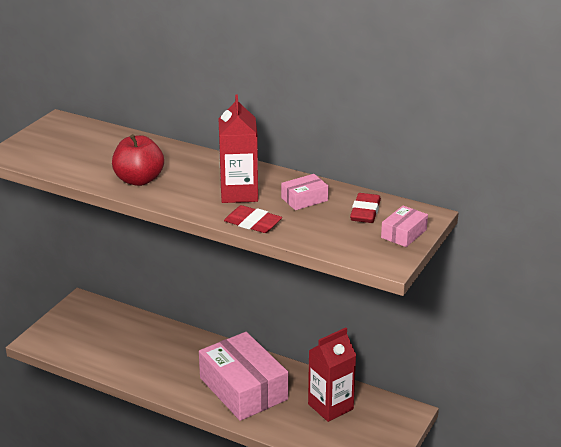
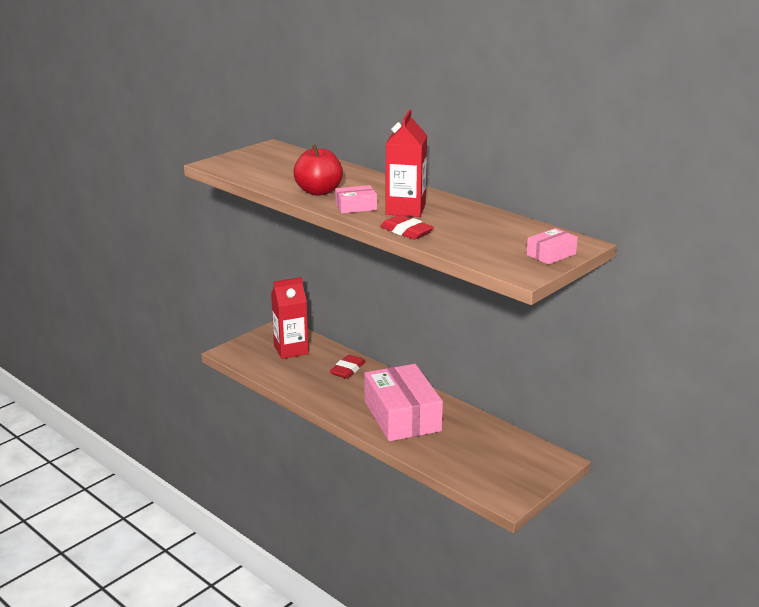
camera: 15 degrees right, 5 degrees down
(304, 199) = (465, 220): pink box -> pink box (356, 207)
(330, 406) = (481, 443): red carton -> red carton (291, 350)
(365, 212) = (520, 235): red eraser -> red eraser (347, 370)

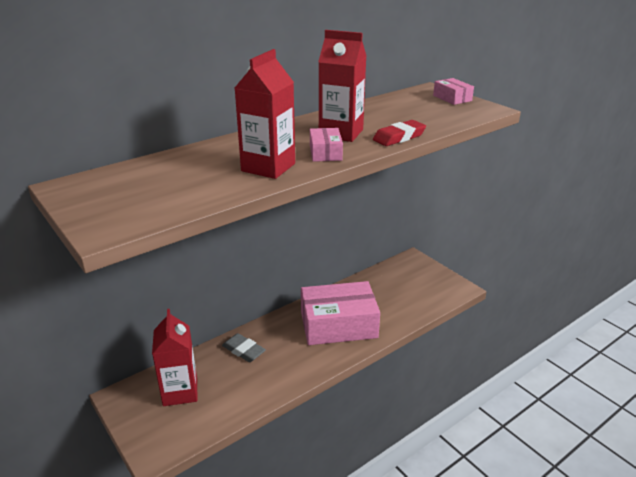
camera: 80 degrees left, 5 degrees up
(318, 191) = (268, 167): red apple -> red carton
(347, 370) = (243, 350): red eraser -> grey eraser

